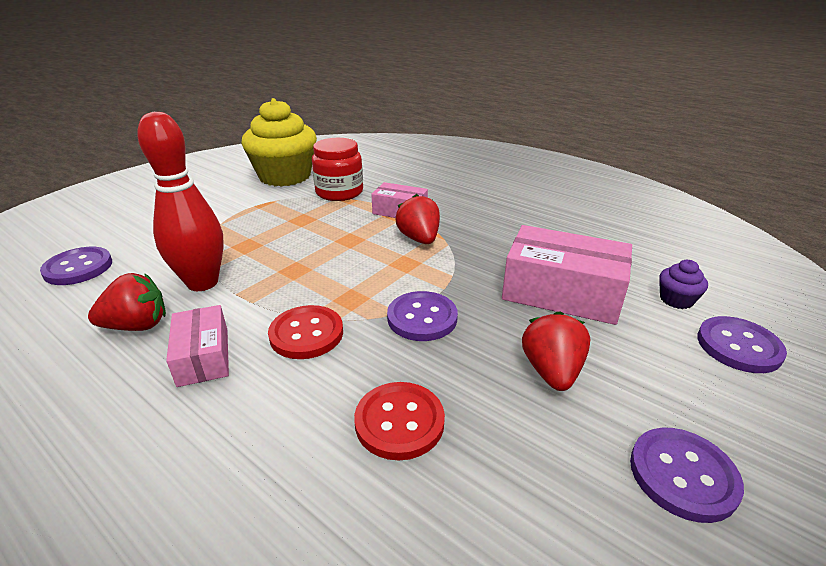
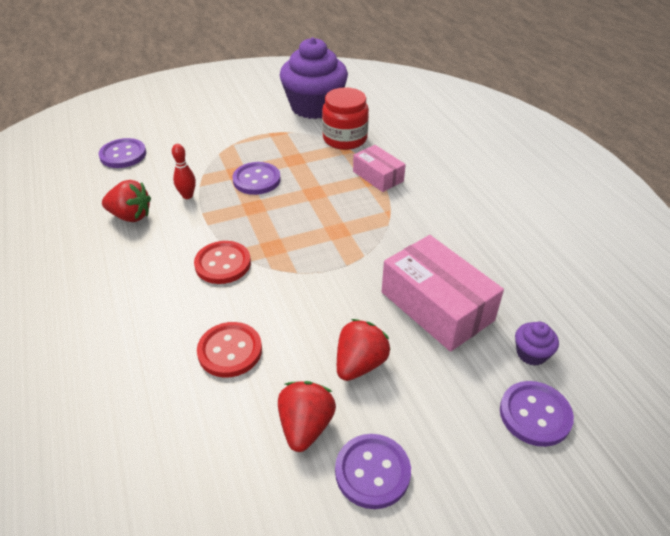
camera: 30 degrees right, 10 degrees up
(202, 283) = (187, 196): red bowling pin -> red bowling pin, size x0.46
(203, 356) = (153, 255): pink box -> none
(285, 176) = (314, 107): yellow cupcake -> purple cupcake
(419, 239) = (369, 211): red strawberry -> red strawberry (306, 426)
(422, 318) = (308, 283): purple button -> purple button (256, 180)

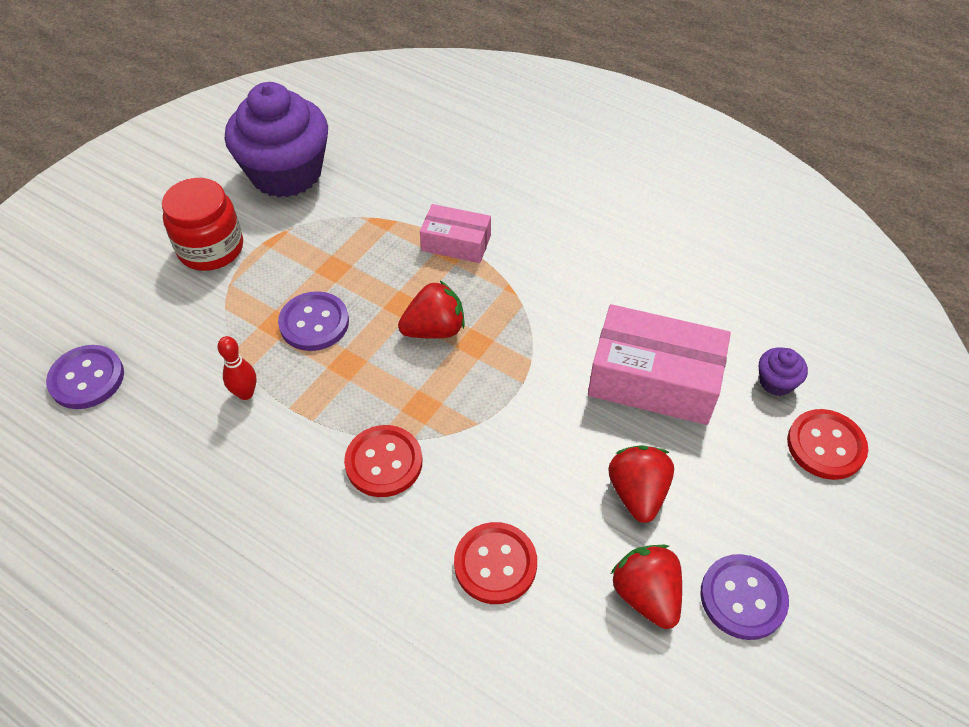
camera: 35 degrees left, 10 degrees up
(131, 216) = (198, 464): red strawberry -> red strawberry (434, 329)
(345, 139) = (369, 206): red jar -> red jar (211, 248)
(535, 414) = (825, 446): purple button -> red button

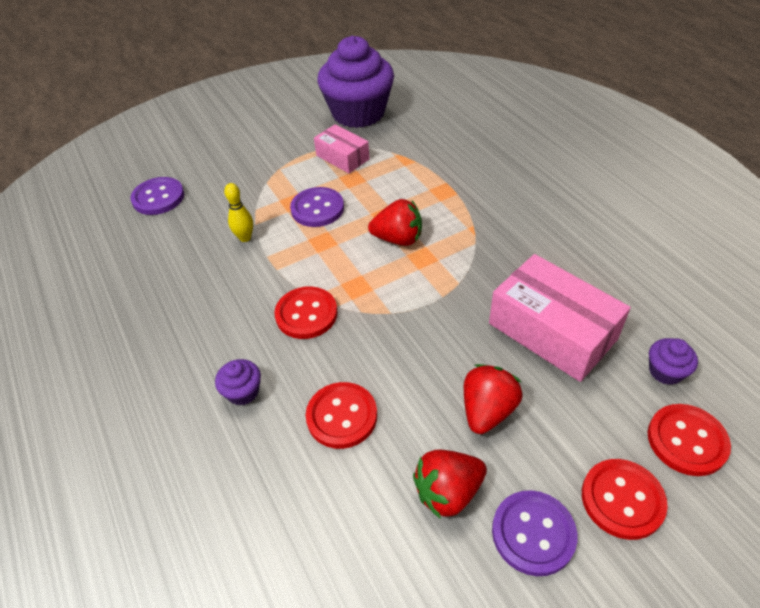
camera: 30 degrees right, 5 degrees down
(211, 248) = (281, 144): red jar -> none
(245, 393) = (245, 238): red bowling pin -> yellow bowling pin
(368, 585) = (243, 392): none -> purple cupcake
(456, 243) = (449, 187): pink box -> pink box (342, 157)
(646, 595) = (448, 492): red strawberry -> red strawberry turned 120 degrees counterclockwise
(800, 528) = (622, 499): none -> red button

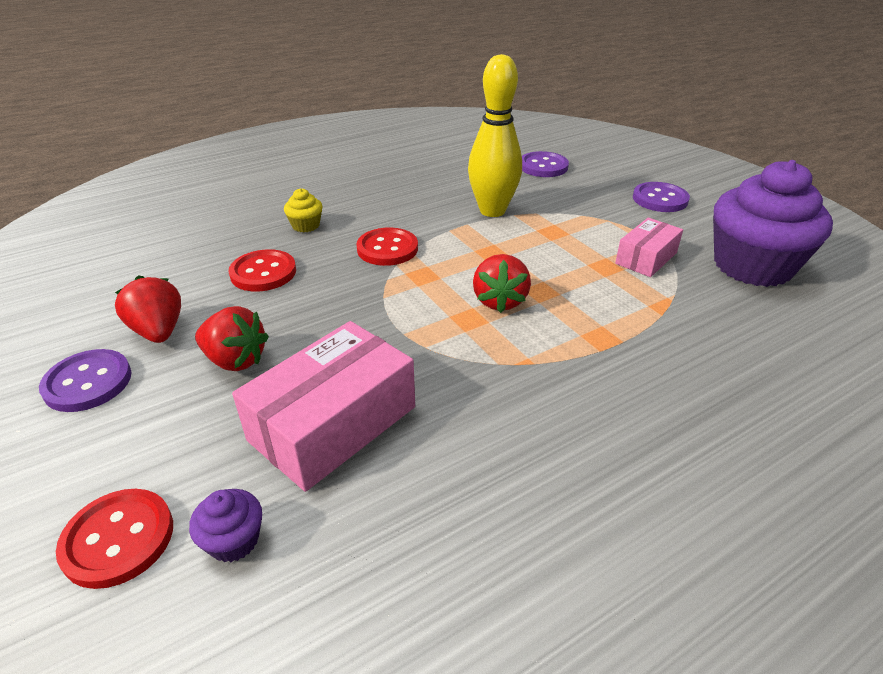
camera: 85 degrees right, 10 degrees down
(243, 392) = (306, 225): purple cupcake -> yellow cupcake
(245, 238) = (492, 211): yellow bowling pin -> yellow bowling pin, size x2.17
(317, 209) = (544, 246): purple button -> purple button (660, 199)
(622, 499) = (81, 456): red button -> none

